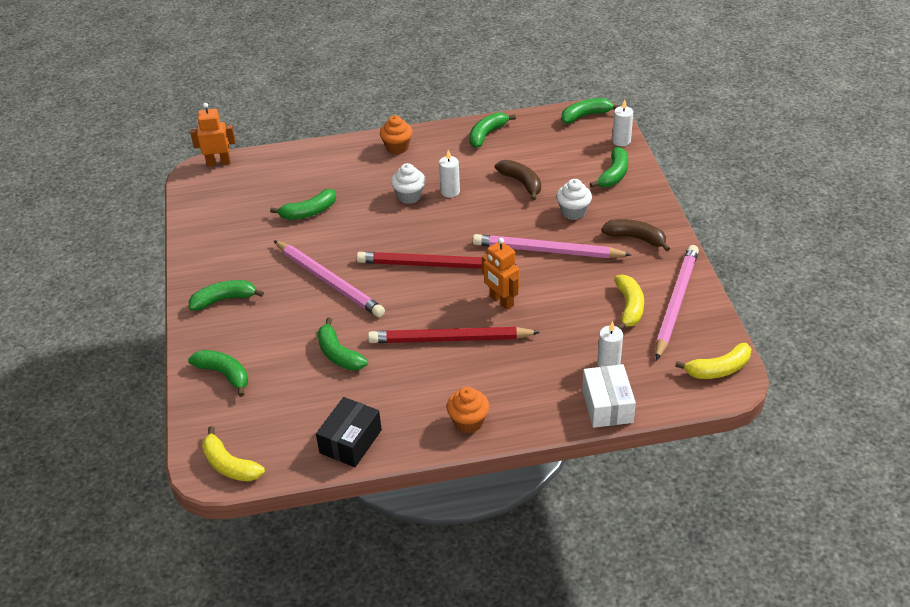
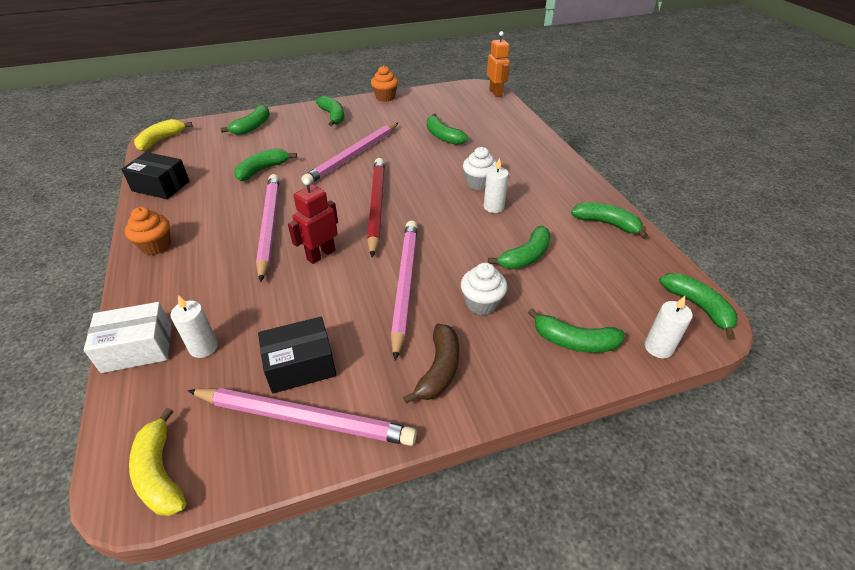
camera: 80 degrees right, 0 degrees up
(397, 147) = (554, 169): orange cupcake -> orange cupcake (385, 97)
(450, 339) = (269, 226): red pencil -> pink pencil
(501, 301) = (321, 255): orange robot -> red robot
(521, 183) = (526, 256): brown banana -> green banana
(629, 307) = (300, 365): yellow banana -> black box

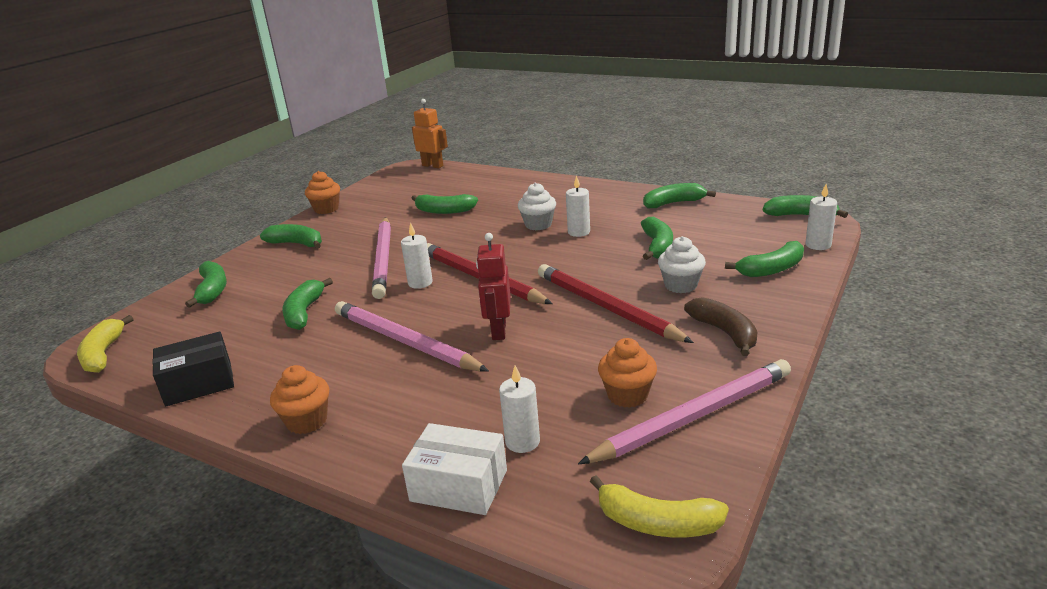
camera: 40 degrees left, 15 degrees down
(137, 348) = (459, 485): white box -> white box turned 75 degrees clockwise
(300, 365) = (627, 395): black box -> orange cupcake
(342, 187) = (420, 283): none -> white candle
(405, 285) = (607, 307): pink pencil -> red pencil

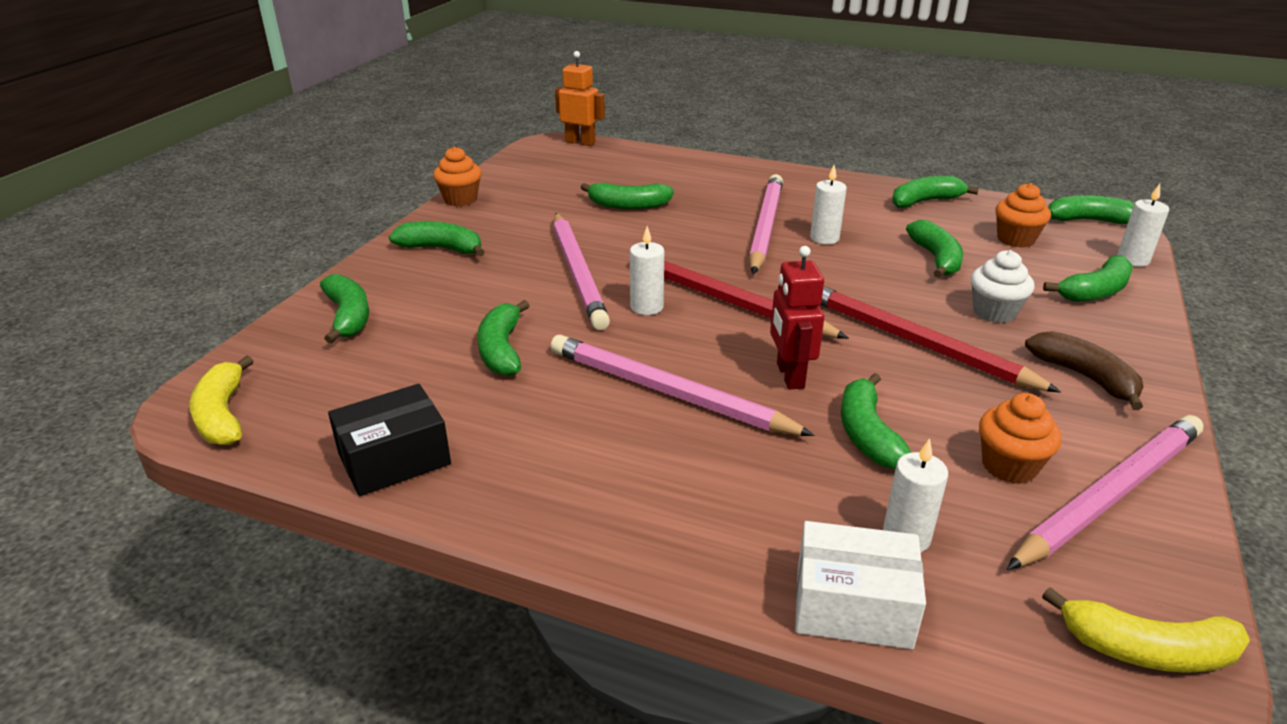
camera: 10 degrees left, 5 degrees up
(307, 421) = (586, 514): orange cupcake -> orange cupcake (1015, 239)
(533, 371) = (867, 434): none -> green banana
(538, 225) = (765, 227): white cupcake -> pink pencil

